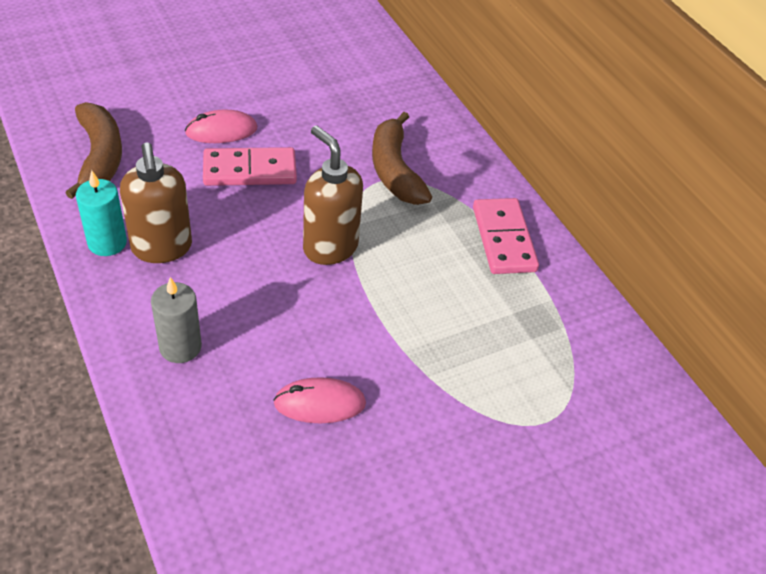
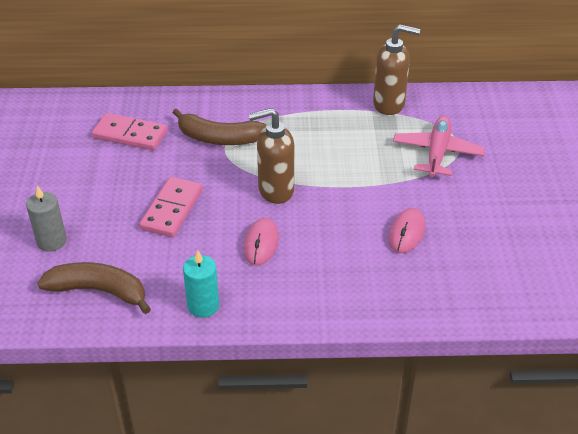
camera: 60 degrees left, 5 degrees down
(162, 248) = (227, 276): brown soap dispenser -> brown soap dispenser (389, 104)
(180, 347) = (328, 287): grey candle -> grey candle (51, 241)
(221, 131) = (116, 213): pink mouse -> pink mouse (261, 244)
(504, 239) = (312, 112): pink domino -> pink domino (130, 134)
(509, 398) = (437, 153): none -> pink plane

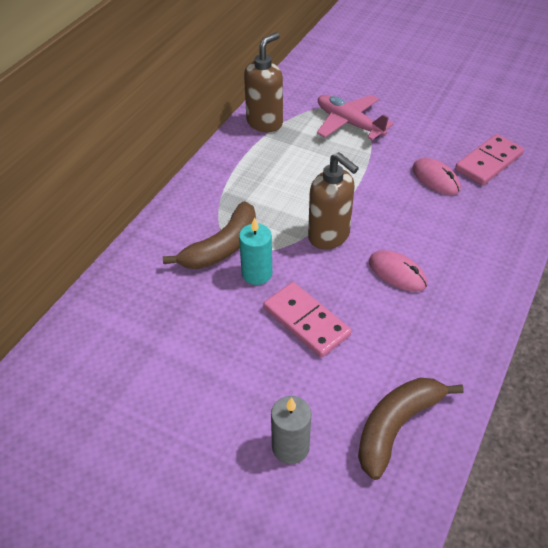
camera: 60 degrees left, 5 degrees up
(130, 134) = (157, 315): pink domino -> pink domino (488, 162)
(203, 306) = (460, 346): turquoise candle -> turquoise candle (257, 273)
(275, 190) = (329, 236): brown soap dispenser -> brown soap dispenser turned 60 degrees counterclockwise

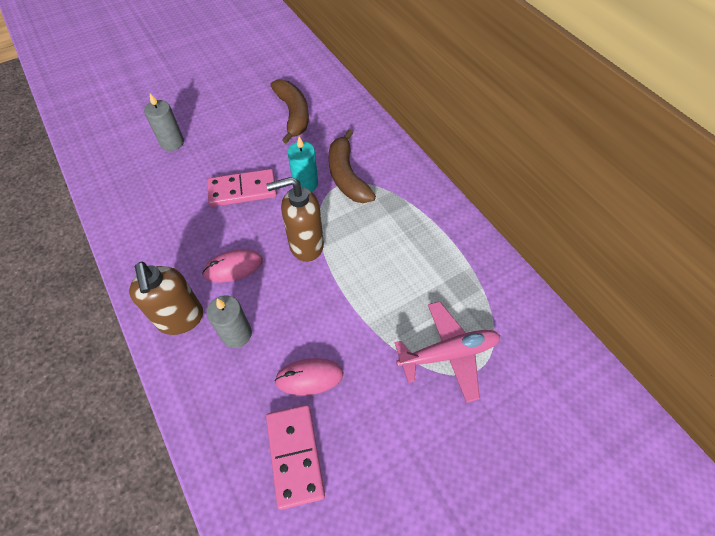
camera: 120 degrees right, 10 degrees up
(265, 122) = (492, 277): brown soap dispenser -> brown soap dispenser (181, 319)
(396, 426) = (133, 193): brown banana -> brown banana (293, 114)
(449, 235) = (236, 334): none -> grey candle

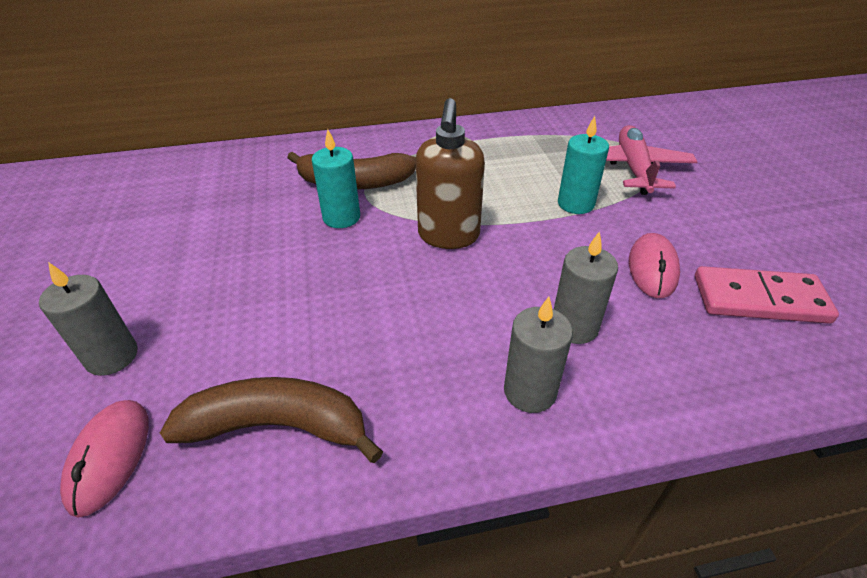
camera: 70 degrees left, 15 degrees down
(181, 319) = (530, 391): brown soap dispenser -> grey candle
(233, 267) = (453, 313): pink mouse -> pink mouse (109, 457)
(242, 190) = (306, 280): pink domino -> none
(293, 114) = (197, 205): brown banana -> brown banana (278, 426)
(374, 316) = (575, 204): none -> turquoise candle

